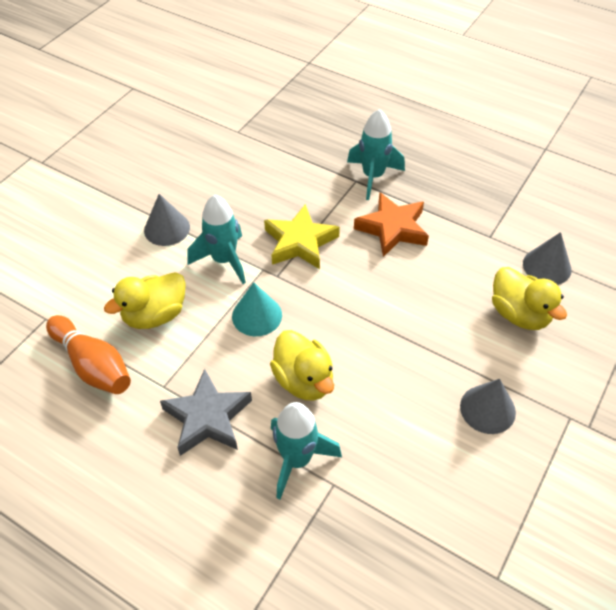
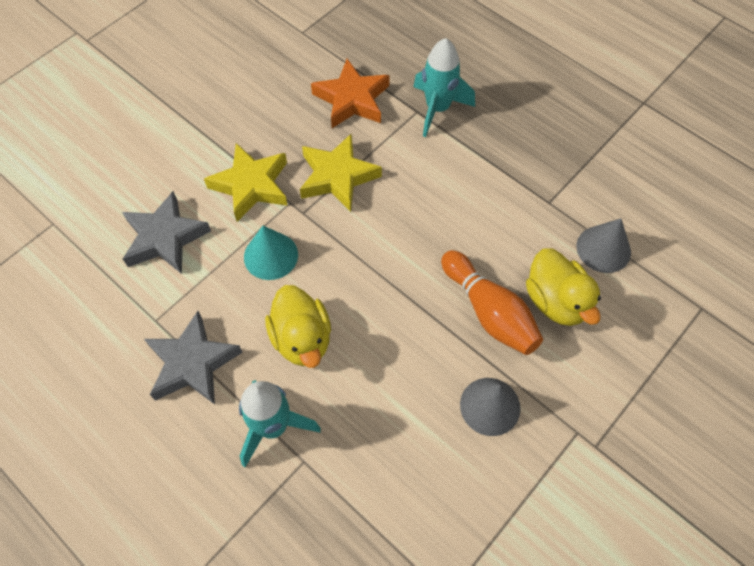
camera: 10 degrees right, 10 degrees up
(93, 365) = (90, 284): orange bowling pin -> orange bowling pin (489, 312)
(155, 315) = (165, 238): yellow duck -> grey star
(167, 228) = (200, 138): grey cone -> none
(224, 260) = (251, 185): turquoise rocket -> yellow star
(392, 228) = (443, 175): orange star -> orange star (352, 99)

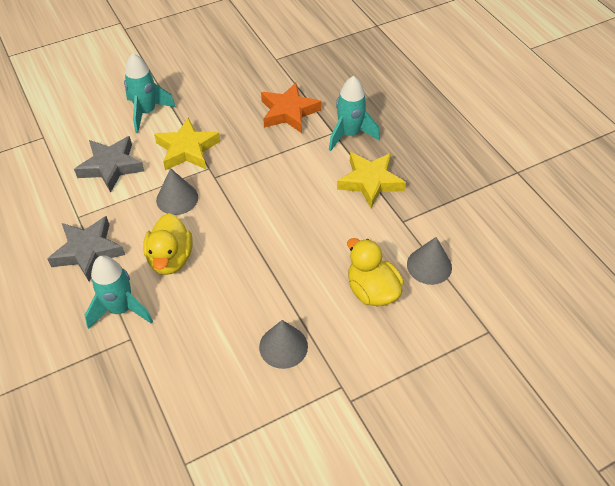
camera: 20 degrees right, 10 degrees down
(174, 149) = (147, 112): none -> turquoise rocket
(271, 255) = (177, 198): turquoise cone -> grey cone
(337, 177) = (251, 160): yellow star -> yellow star (370, 182)
(489, 312) = (316, 282): orange bowling pin -> none
(556, 301) = (372, 291): yellow duck -> yellow duck turned 150 degrees clockwise

